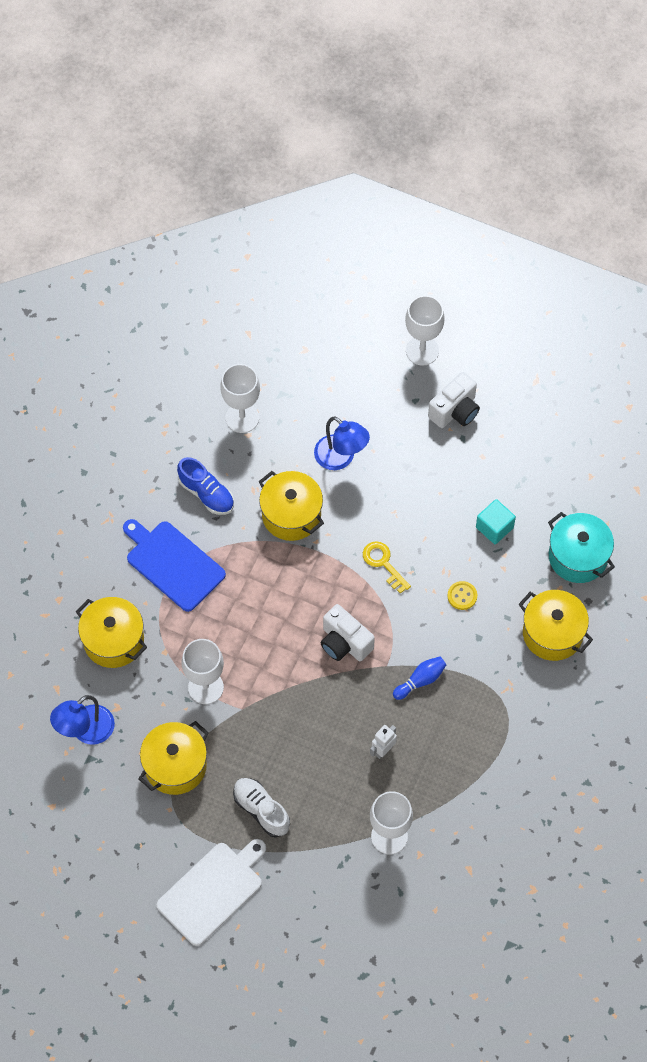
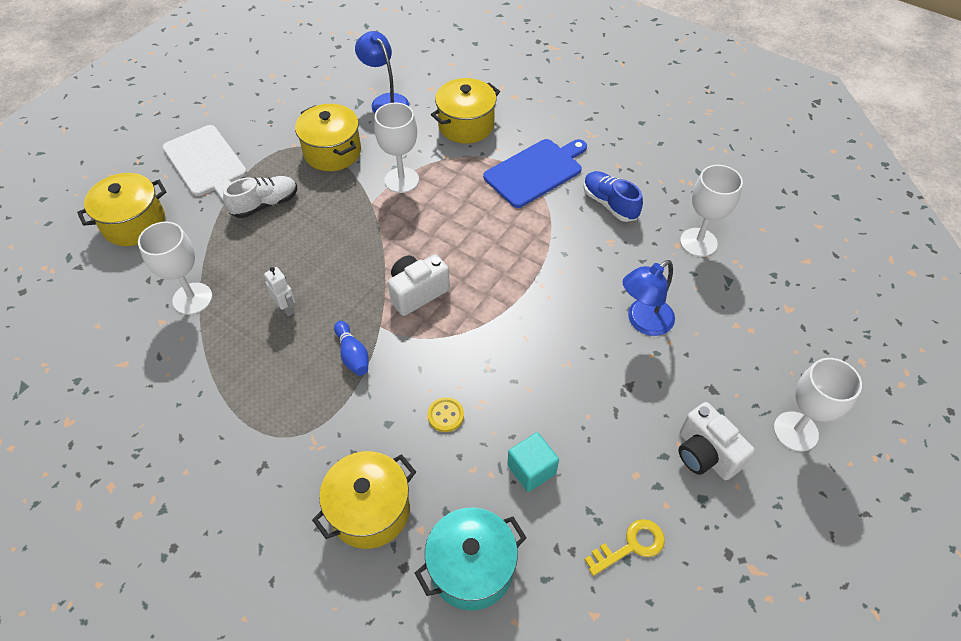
camera: 100 degrees right, 10 degrees down
(206, 493) = (610, 204): blue shoe -> blue shoe turned 90 degrees clockwise
(291, 515) = (576, 268): yellow pot -> yellow pot (134, 223)
(383, 563) = (503, 342): yellow key -> yellow key (631, 545)

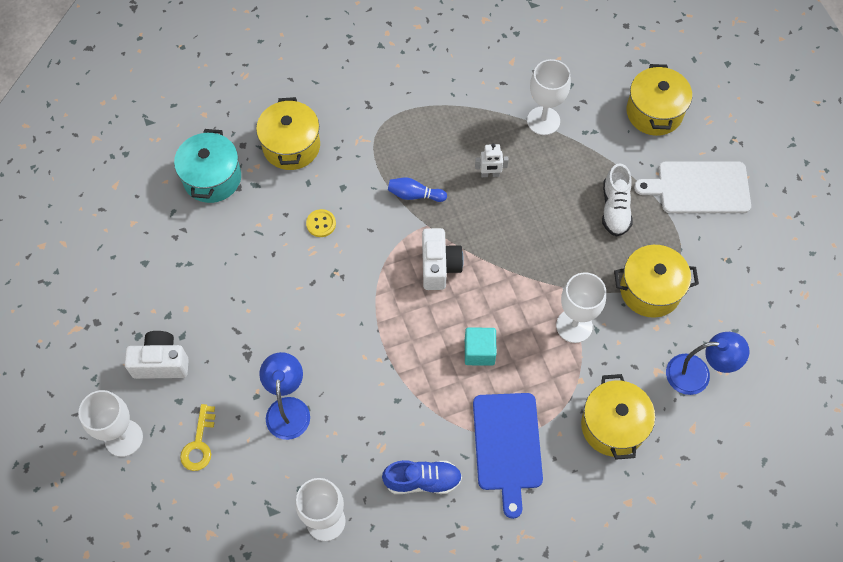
camera: 125 degrees right, 10 degrees up
(531, 469) = (241, 249): turquoise cube -> turquoise cube (479, 352)
(631, 545) = (149, 271): yellow key -> yellow key (199, 444)

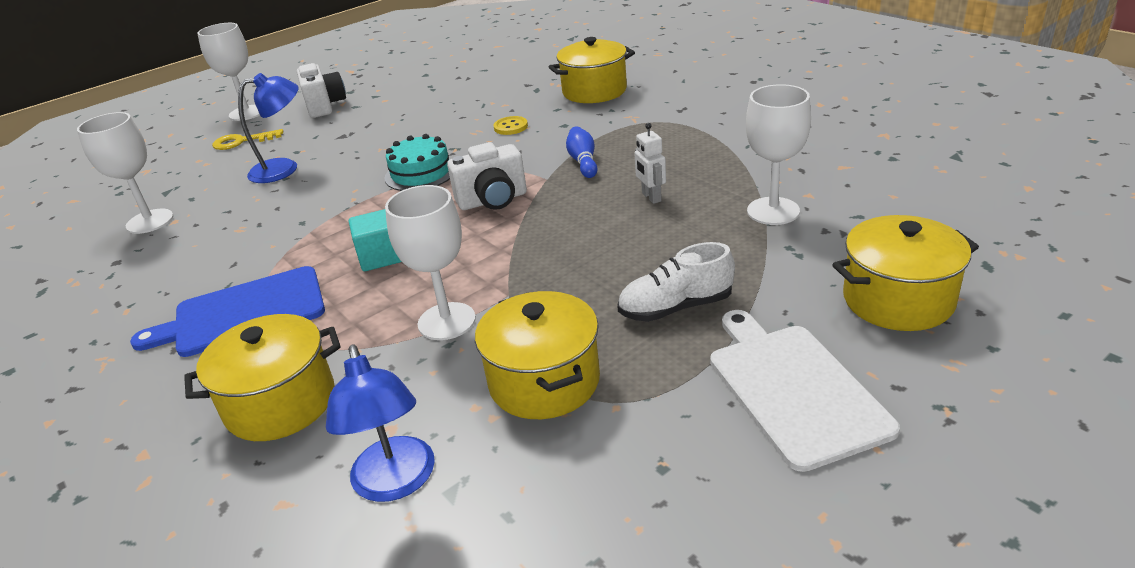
camera: 75 degrees right, 30 degrees down
(212, 178) = (530, 73): turquoise pot -> none
(364, 305) = (421, 173): none -> turquoise cake
(422, 481) = (194, 265): blue shoe -> none

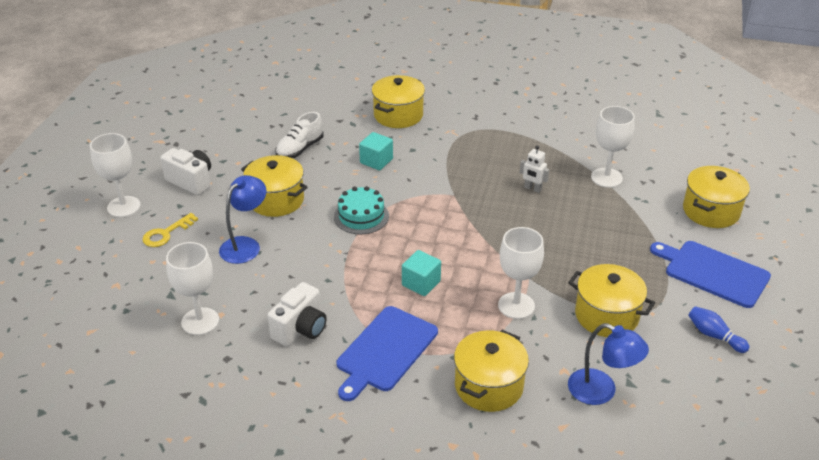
camera: 40 degrees left, 5 degrees up
(367, 138) = (276, 200): none -> yellow pot
(493, 200) = (440, 221): white camera -> white camera (300, 329)
(511, 127) = (376, 161): yellow button -> turquoise cube
(583, 162) = (461, 175): blue bowling pin -> blue bowling pin (714, 335)
(676, 307) = (621, 252): white shoe -> white shoe (300, 149)
(793, 389) = (713, 272): white cutting board -> blue cutting board

